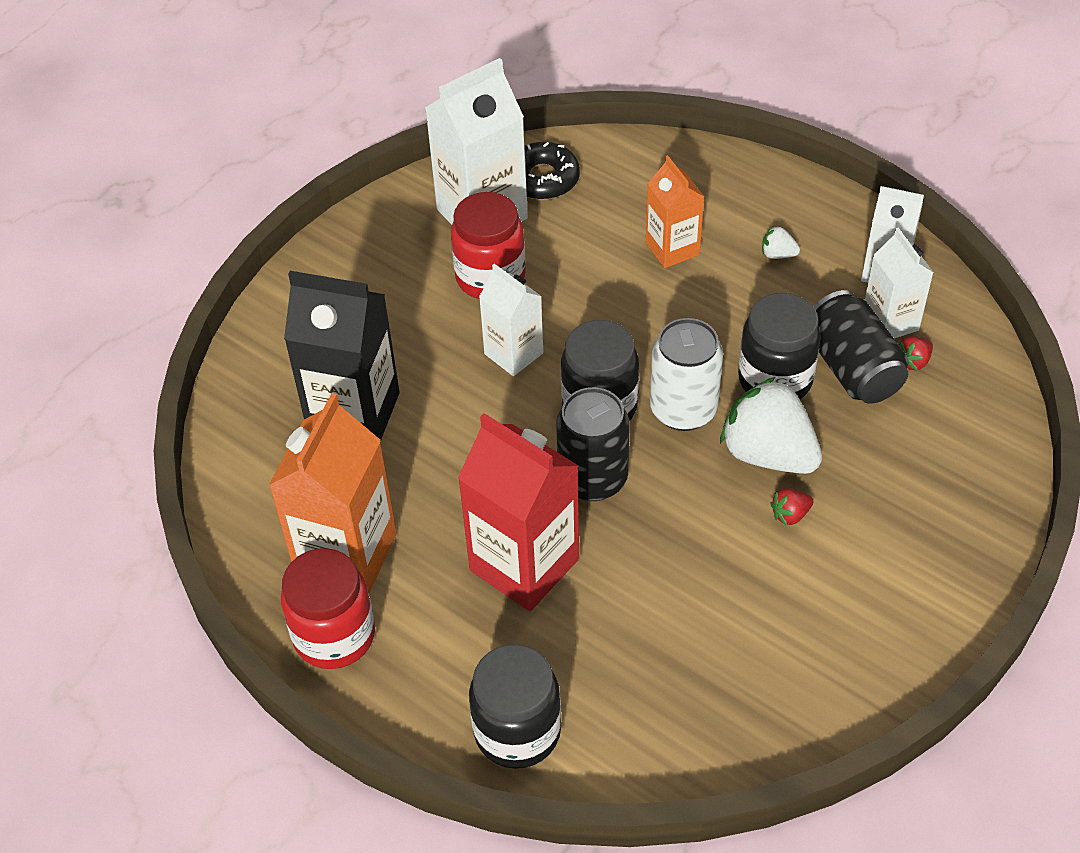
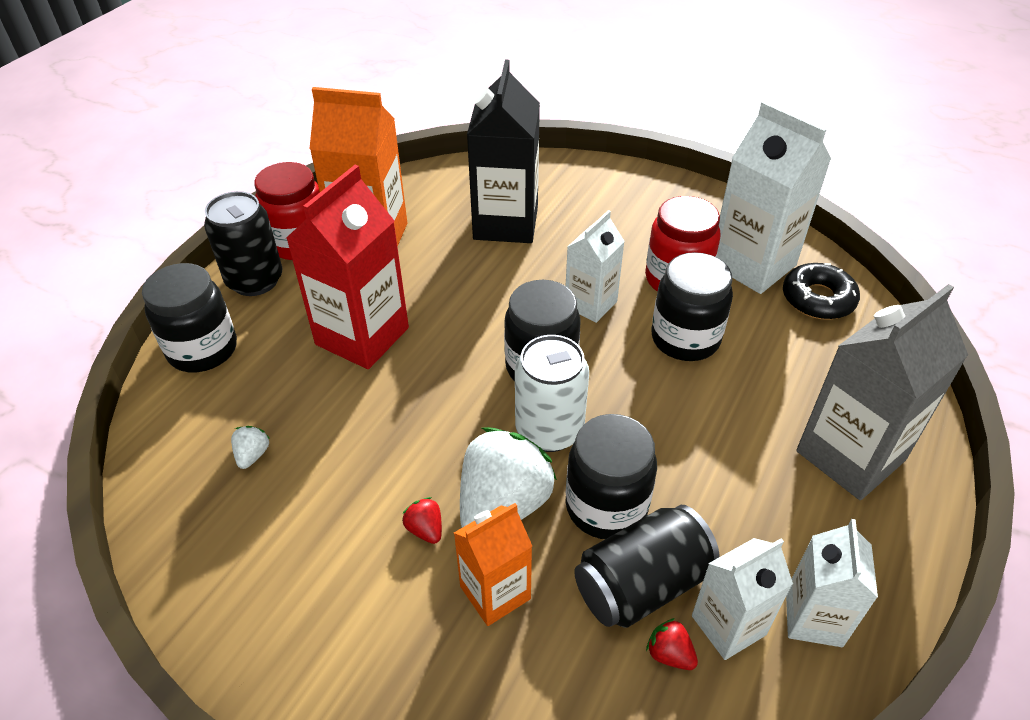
camera: 80 degrees right, 5 degrees down
(579, 287) = (685, 339): none -> black jar
(593, 478) = (456, 370): black can -> black can (255, 280)
(672, 249) = (765, 404): orange carton -> orange carton (495, 592)
(735, 209) = (850, 455): none -> grey carton
(778, 254) = (796, 500): white strawberry -> white strawberry (252, 455)

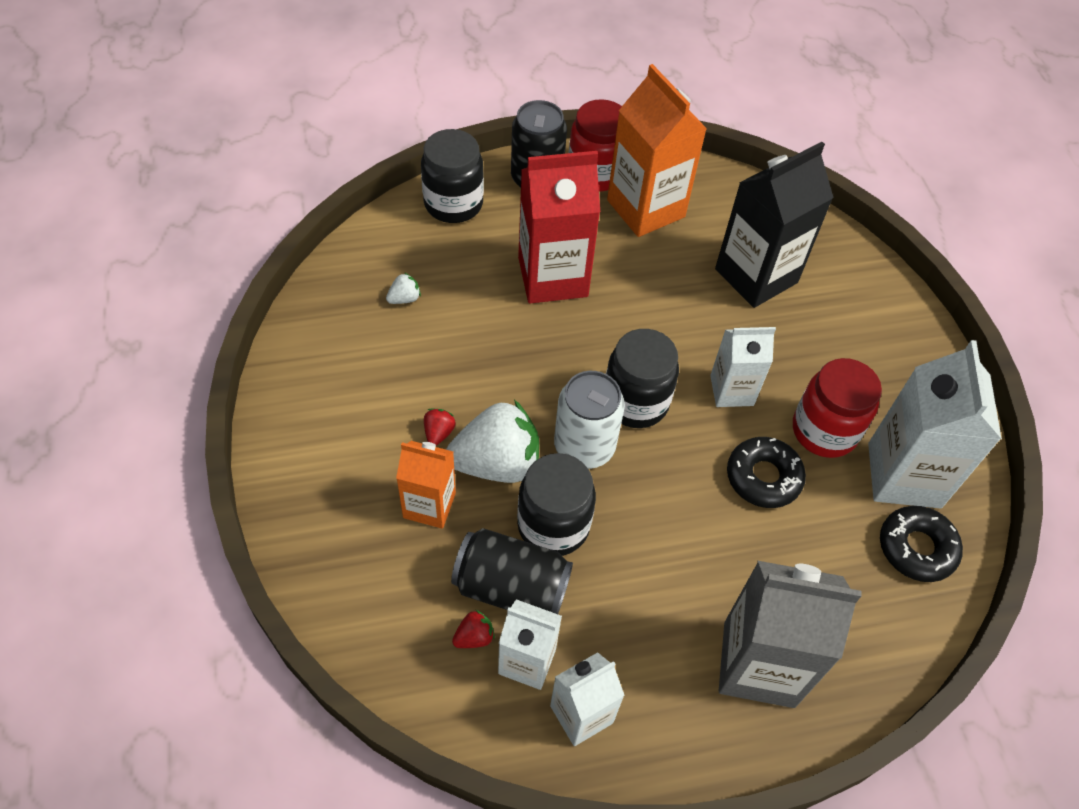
camera: 45 degrees right, 10 degrees up
(669, 654) = (474, 637): red strawberry -> red strawberry turned 60 degrees clockwise
(685, 339) = (763, 477): black jar -> black donut

